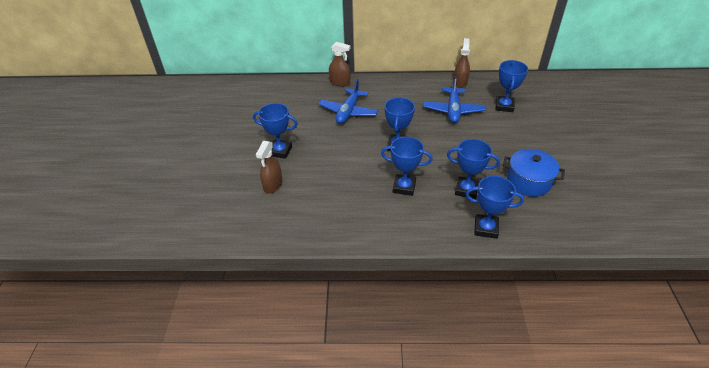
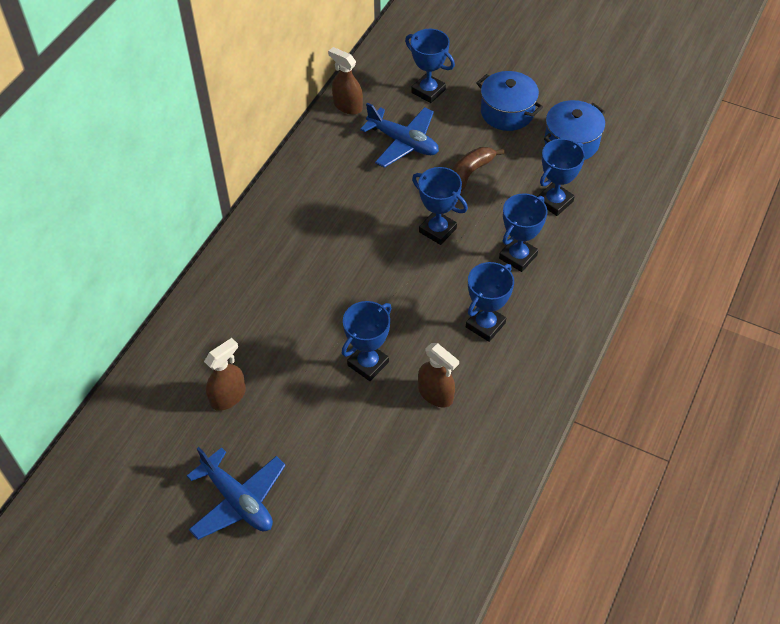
camera: 65 degrees left, 10 degrees up
(340, 82) = (248, 235): brown spray bottle -> brown spray bottle (228, 396)
(348, 112) = (329, 253): blue plane -> blue plane (238, 500)
(454, 144) = (469, 174): none -> brown banana
(486, 228) = (620, 214): blue trophy -> blue trophy (485, 325)
(523, 143) = (507, 112): none -> blue pot

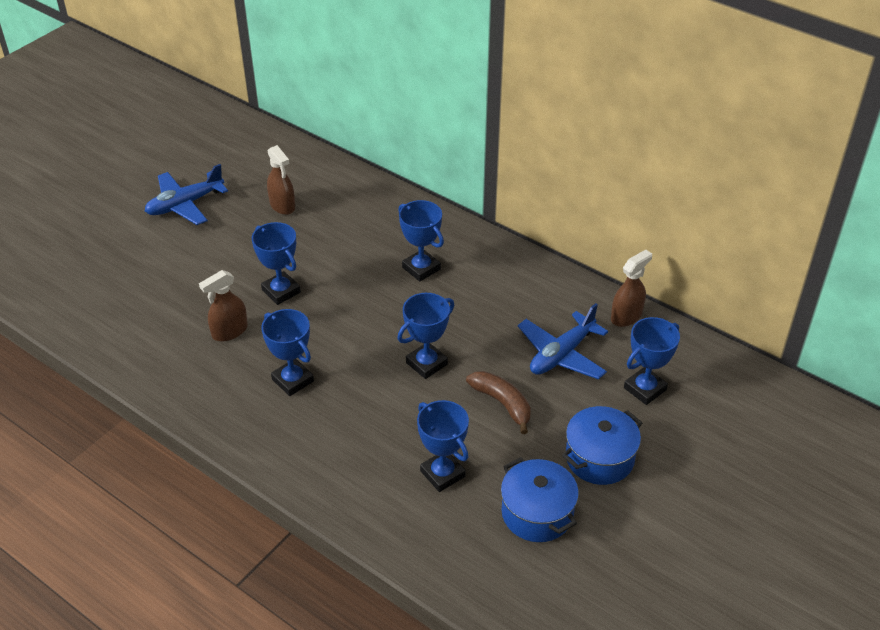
camera: 100 degrees right, 10 degrees down
(518, 257) = (371, 423): blue trophy -> blue trophy (421, 268)

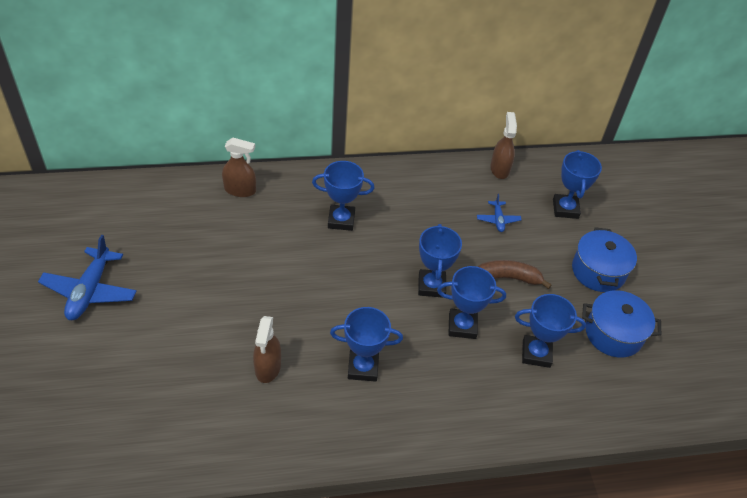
camera: 50 degrees left, 5 degrees up
(281, 291) = (265, 307): blue trophy -> blue trophy (462, 326)
(282, 206) = (177, 239): brown spray bottle -> brown spray bottle (240, 190)
(561, 354) = (498, 220): blue plane -> blue plane, size x0.52

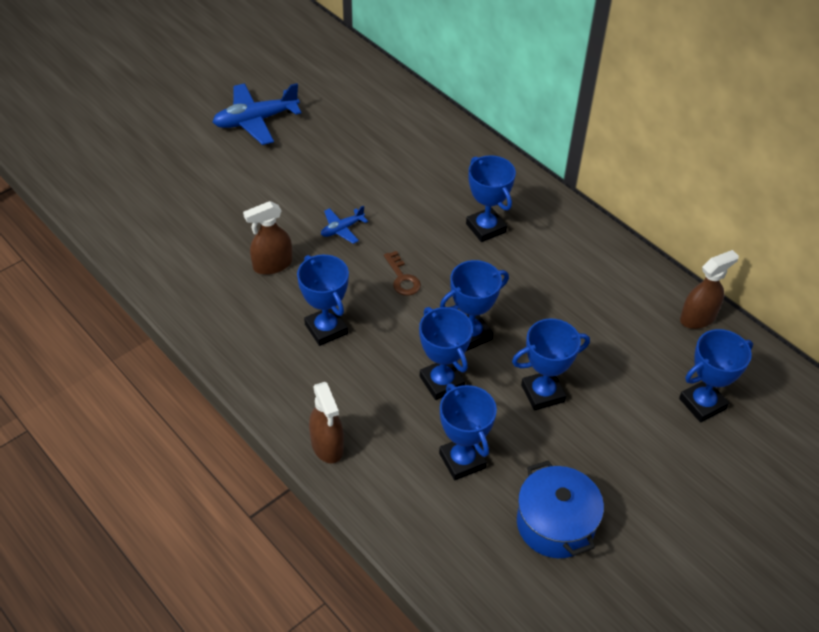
camera: 60 degrees right, 0 degrees up
(240, 190) = (450, 143): brown spray bottle -> brown spray bottle (327, 446)
(349, 293) = (402, 278): none -> brown key
(498, 220) = (618, 349): blue plane -> blue plane (342, 229)
(508, 278) = (542, 393): brown banana -> blue trophy
(598, 271) = (636, 474): blue pot -> none

